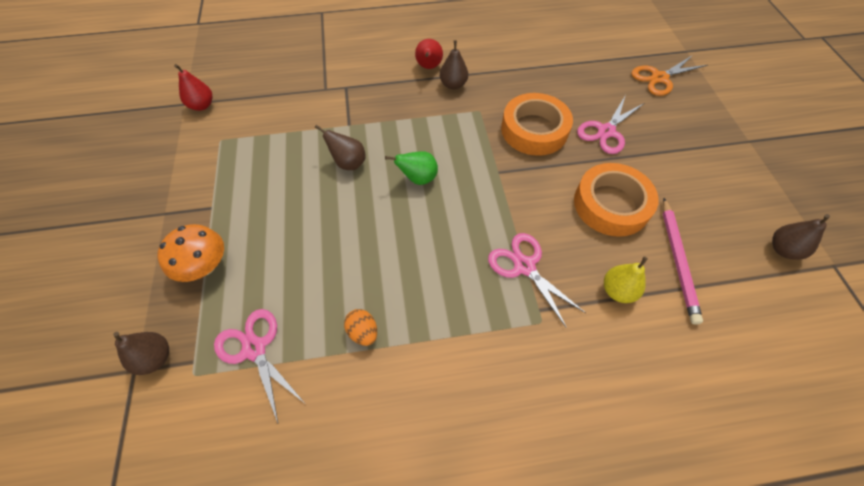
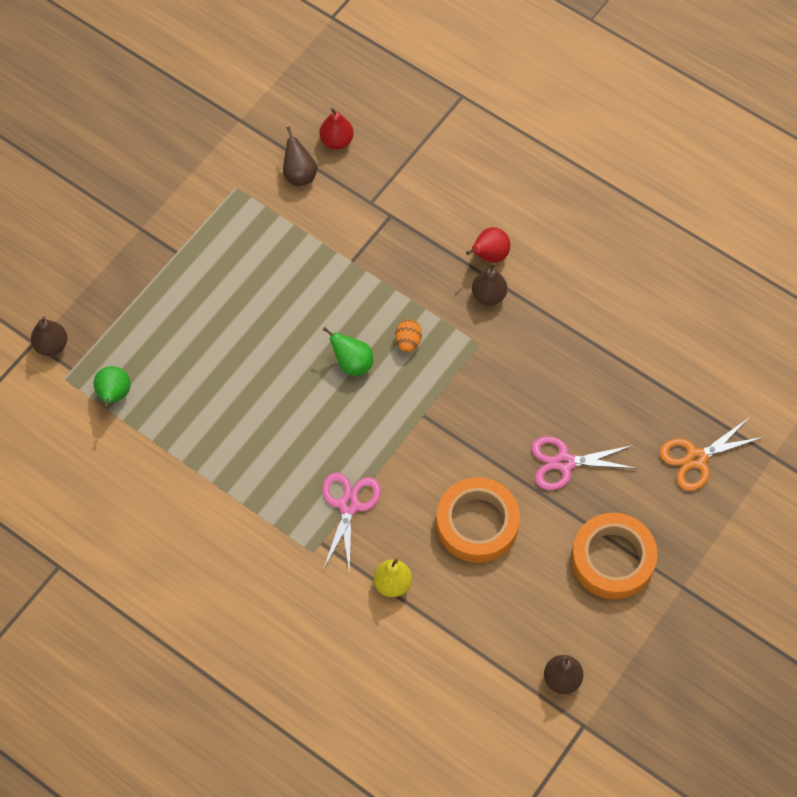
camera: 45 degrees right, 5 degrees up
(202, 105) = (252, 134): red pear -> red pear (336, 141)
(204, 266) = (132, 301): orange mushroom -> none
(255, 349) = (114, 395): pink scissors -> green pear
(348, 163) = (313, 300): brown pear -> brown pear (299, 175)
(363, 332) = (190, 447): orange egg -> orange egg (408, 342)
(534, 130) = (502, 405): orange tape -> orange tape (612, 559)
(659, 78) = (696, 458): orange scissors -> orange scissors turned 45 degrees counterclockwise
(677, 260) = (467, 608): pink pencil -> none

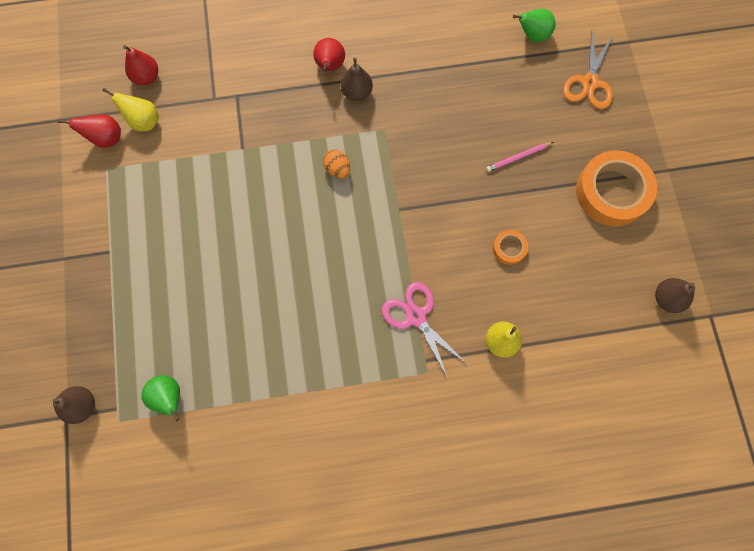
camera: 45 degrees left, 10 degrees up
(258, 164) = (106, 138): none -> red pear
(299, 175) = (144, 121): brown pear -> yellow pear
(352, 363) = (316, 217): green pear -> green pear (532, 35)
(477, 523) = (509, 248): orange tape -> orange tape, size x0.45
(564, 462) = (518, 157): pink scissors -> pink pencil

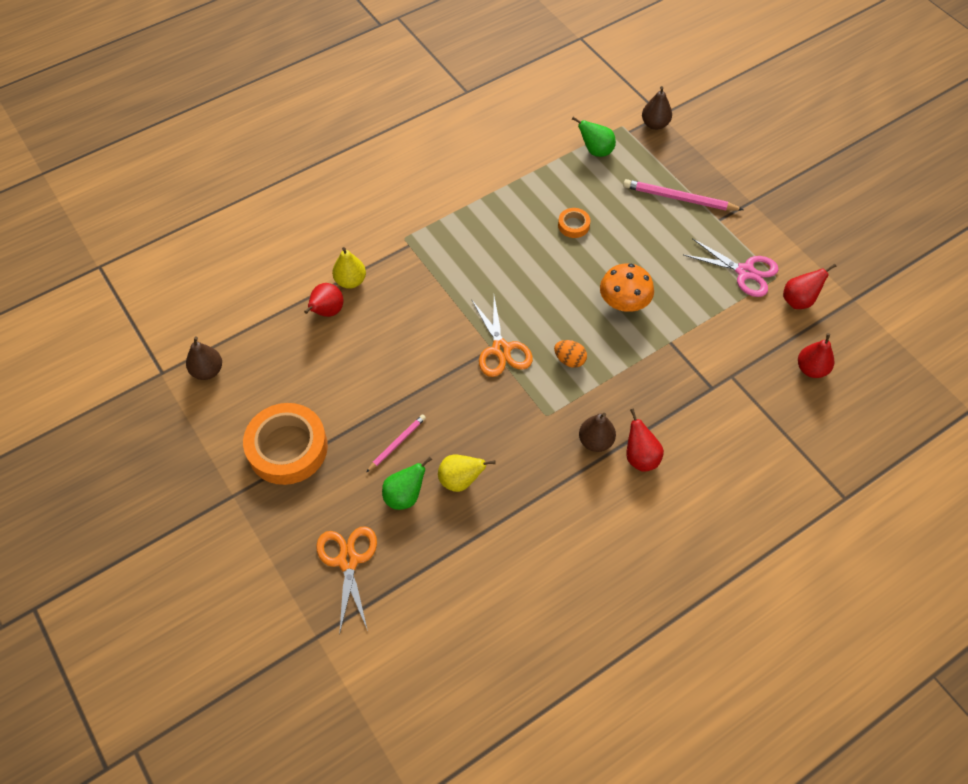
camera: 155 degrees right, 15 degrees down
(127, 294) = (679, 198): none -> pink pencil
(144, 121) = (778, 328): yellow pear -> yellow pear (460, 480)
(257, 203) = (624, 303): none -> orange mushroom
(391, 205) = (501, 349): none -> orange scissors
(416, 316) = (432, 272): pink scissors -> pink scissors (745, 272)
(509, 248) = (372, 356): orange tape -> orange tape (573, 225)
(532, 35) = (436, 593): green pear -> green pear (405, 496)
(535, 315) = (327, 312): none -> red pear

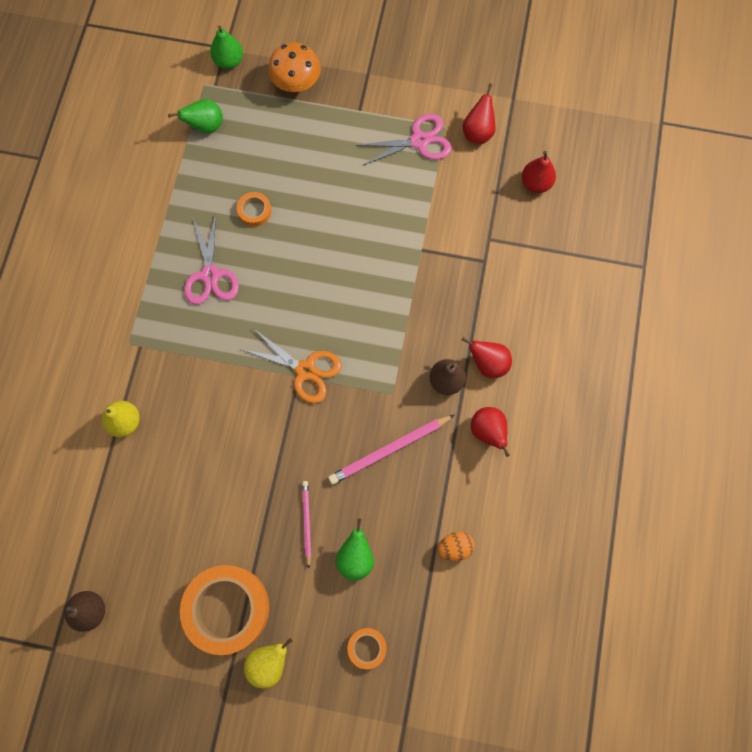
camera: 45 degrees left, 15 degrees up
(327, 312) = (134, 466): red pear -> red pear (488, 431)
(348, 561) = (367, 647): orange scissors -> orange tape
(460, 480) = (382, 505): yellow pear -> yellow pear (269, 662)
(500, 240) = (210, 275): none -> pink scissors
(569, 360) = (364, 332): orange egg -> orange egg (455, 547)
(624, 303) = (357, 246): orange mushroom -> orange mushroom (296, 83)
(655, 124) = (229, 61): brown pear -> green pear
(679, 198) = (312, 116): pink pencil -> pink pencil (390, 449)

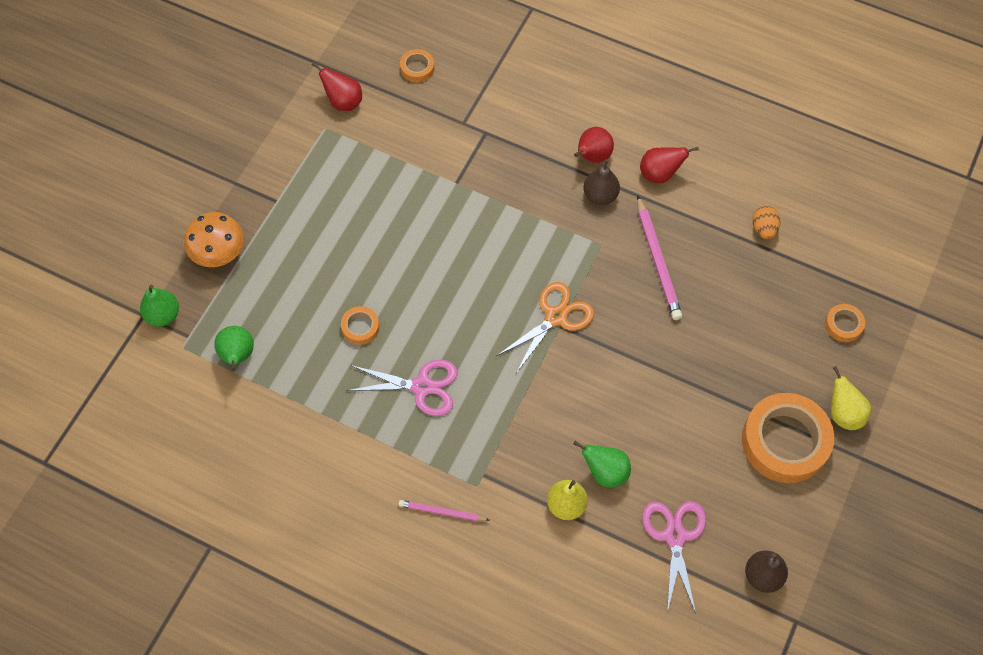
camera: 75 degrees left, 10 degrees down
(307, 522) = (713, 350): pink pencil -> pink pencil (442, 512)
(355, 557) = (756, 315): green pear -> green pear (605, 472)
(419, 141) = (334, 155): pink scissors -> pink scissors (675, 536)
(535, 183) = (417, 68): red pear -> orange tape

